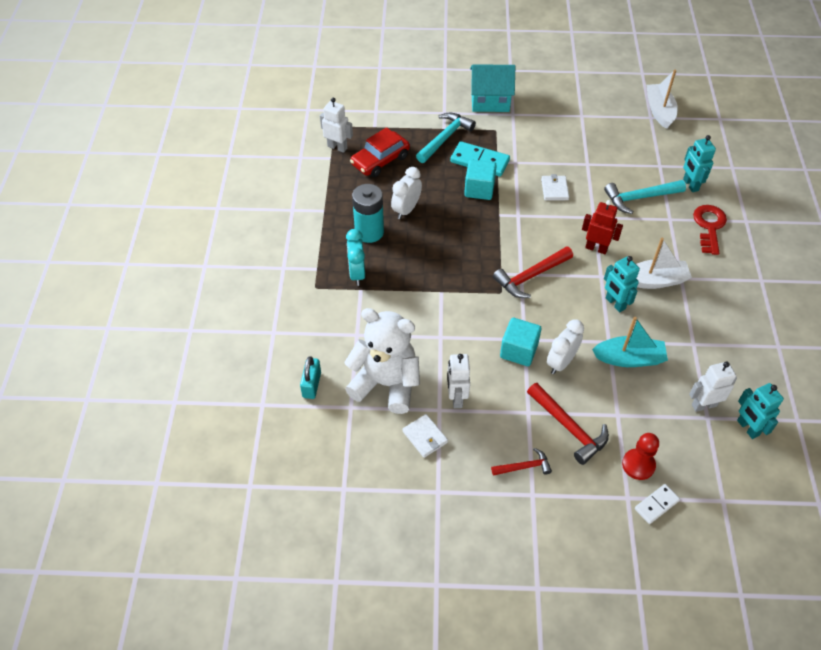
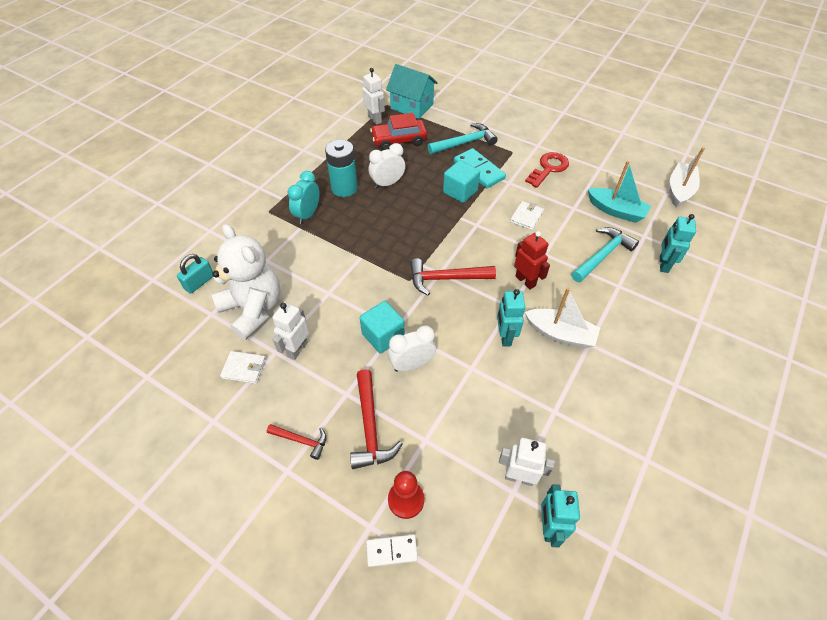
camera: 30 degrees right, 0 degrees up
(425, 437) = (244, 368): white wallet -> white wallet turned 75 degrees counterclockwise
(490, 101) = (526, 129): turquoise house -> turquoise house (412, 106)
(629, 358) = (478, 393): turquoise boat -> turquoise boat (616, 211)
(640, 198) = (602, 255): turquoise hammer -> turquoise hammer turned 120 degrees clockwise
(709, 226) = (655, 309): red key -> red key (548, 168)

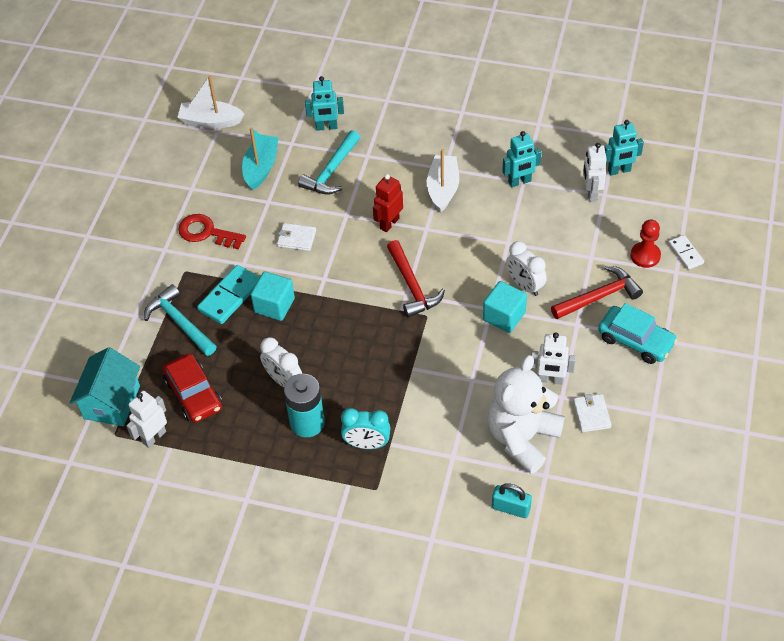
camera: 105 degrees left, 0 degrees up
(301, 440) = (635, 340): red hammer -> turquoise car
(504, 336) = (463, 226): turquoise robot -> turquoise robot (519, 182)
(602, 255) = (331, 171): turquoise hammer -> turquoise hammer turned 90 degrees counterclockwise

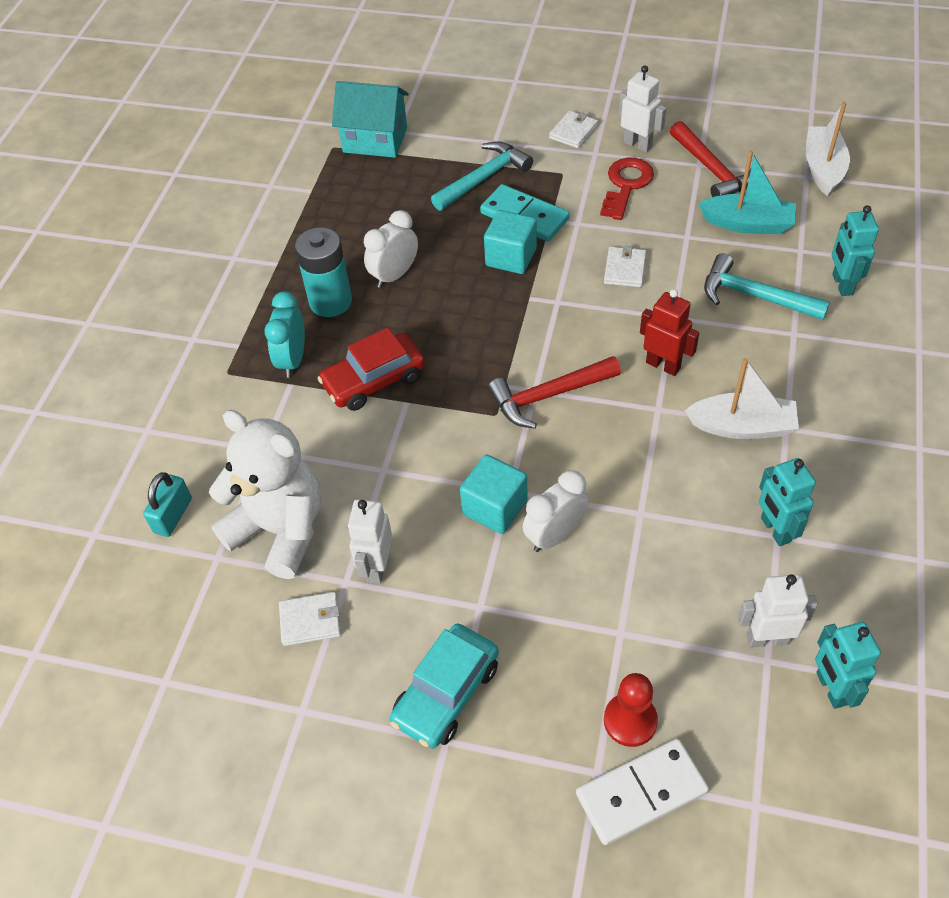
camera: 90 degrees right, 0 degrees up
(135, 262) = (573, 132): none -> white wallet
(154, 437) = (326, 176): white robot -> white robot (637, 144)
(194, 394) = (380, 201): red car -> red car (374, 380)
(599, 297) = (536, 641): red hammer -> red hammer (711, 170)
(685, 253) = (641, 792): white domino -> white domino, size x1.67

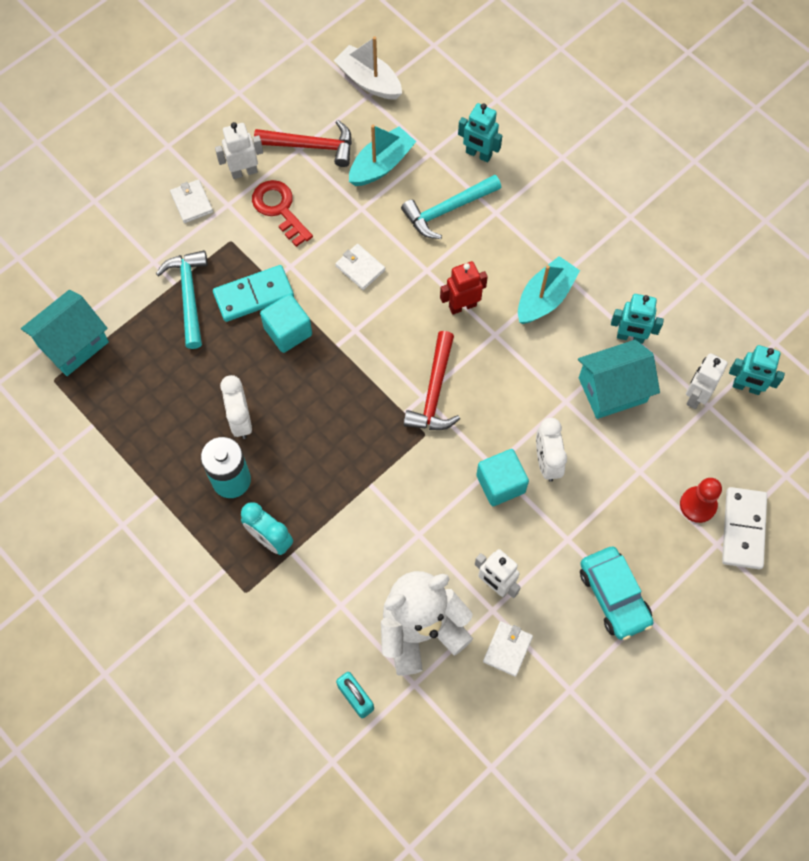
camera: 60 degrees left, 15 degrees up
(374, 380) = (334, 494): red car -> none
(695, 549) = (612, 390): none -> turquoise house
(742, 426) = (545, 297): white boat -> turquoise boat

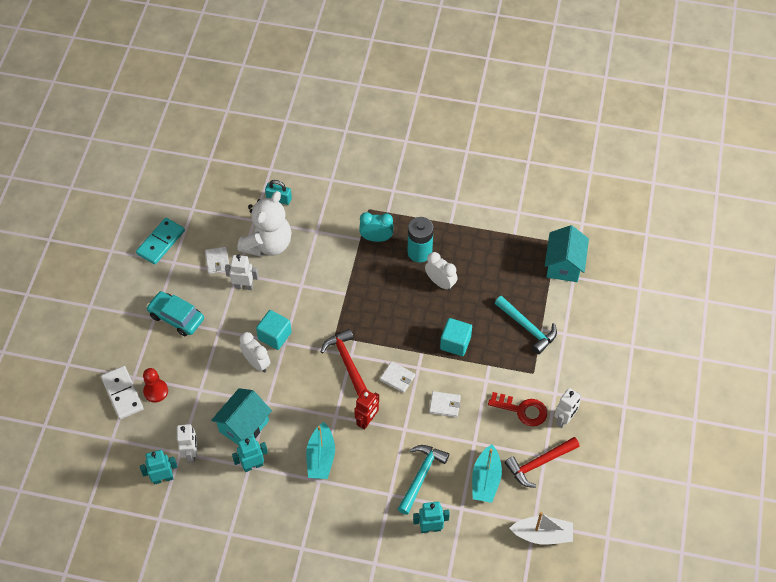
camera: 145 degrees right, 10 degrees down
(192, 203) = (576, 380): white wallet -> white wallet (397, 378)
(253, 295) = (492, 350): turquoise domino -> turquoise domino (160, 242)

